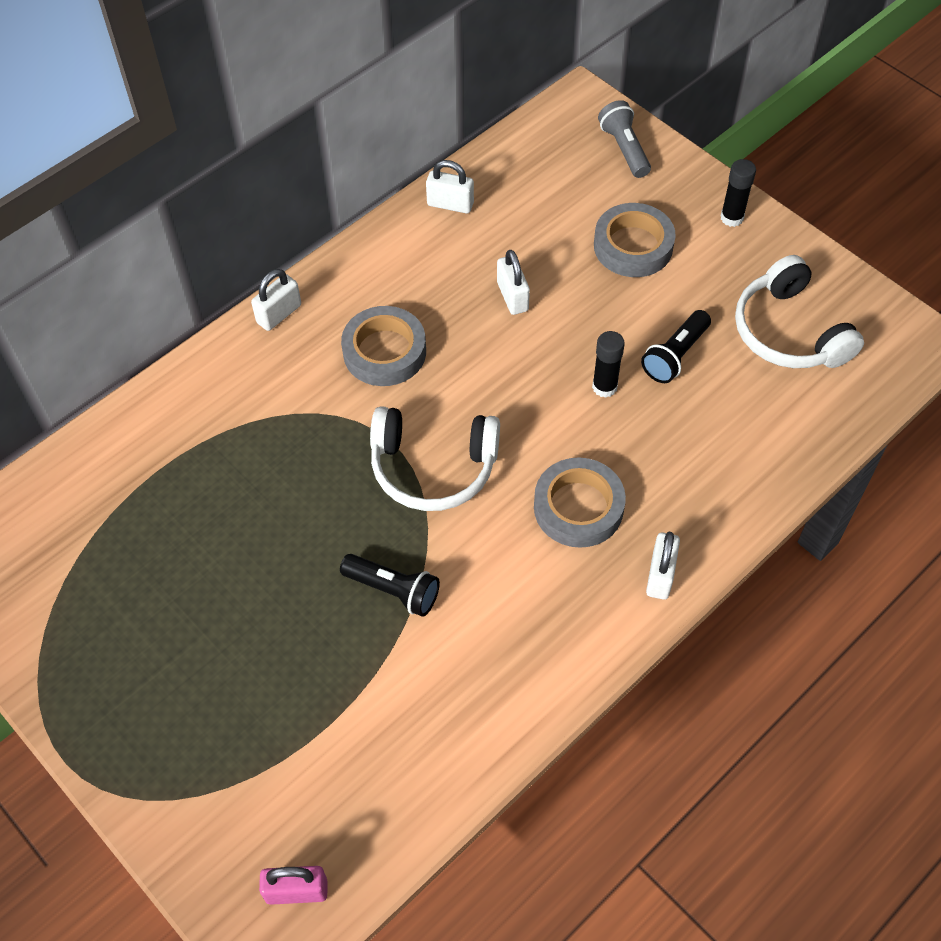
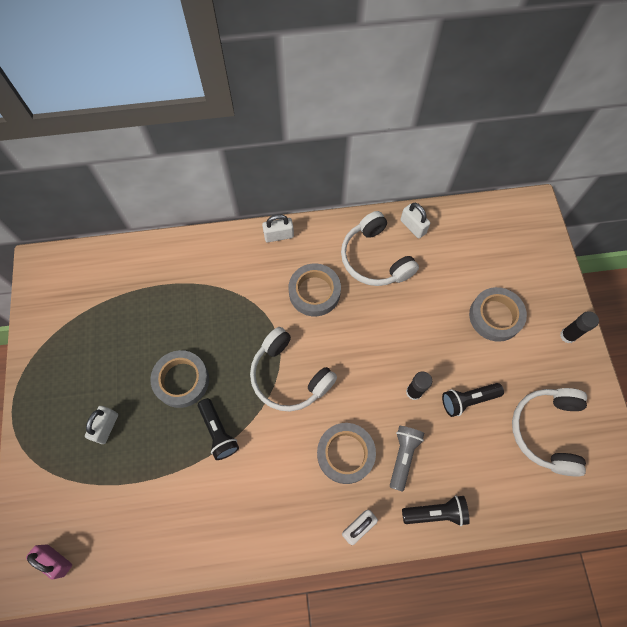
camera: 35 degrees right, 10 degrees up
(290, 564) = (181, 380): none -> grey tape
(431, 268) = (374, 259): none -> white headphones
(512, 296) = (405, 304): white padlock -> white padlock (106, 427)
(624, 149) = (536, 252): grey flashlight -> grey flashlight (403, 456)
(737, 499) = (435, 512): none -> black flashlight

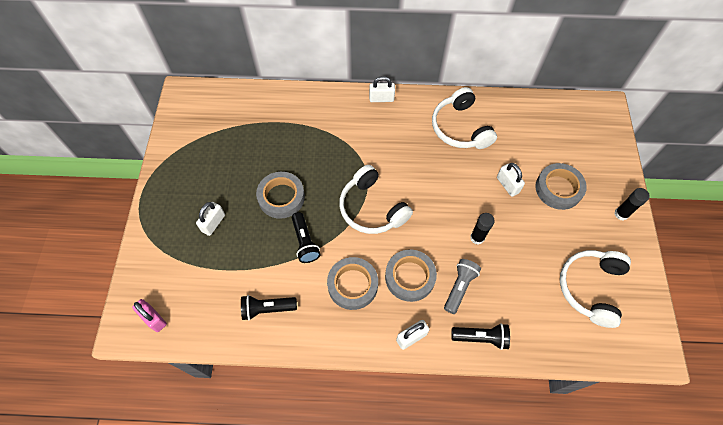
camera: 10 degrees right, 5 degrees down
(314, 292) = (404, 146): grey tape -> grey tape (352, 285)
(413, 227) = (497, 108): white padlock -> white padlock (507, 185)
(468, 400) = (524, 252): black flashlight -> black flashlight (267, 309)

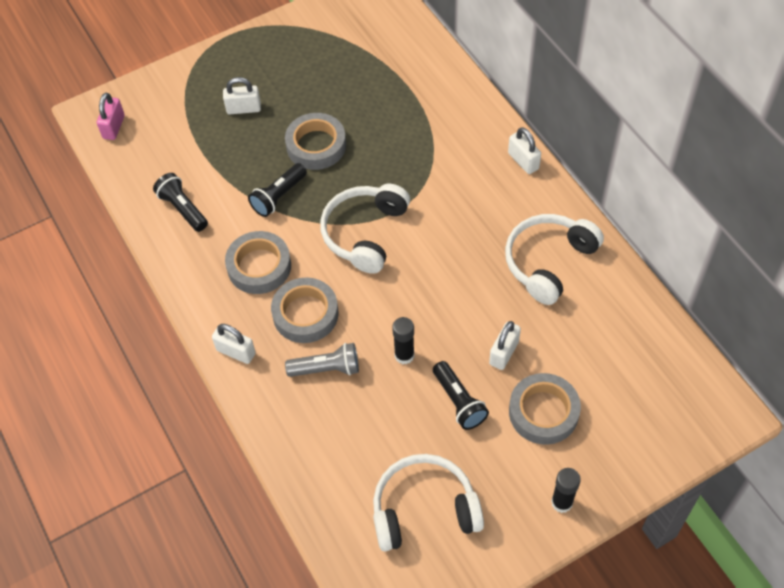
camera: 60 degrees right, 5 degrees down
(481, 337) = (279, 419): black flashlight -> black flashlight (459, 401)

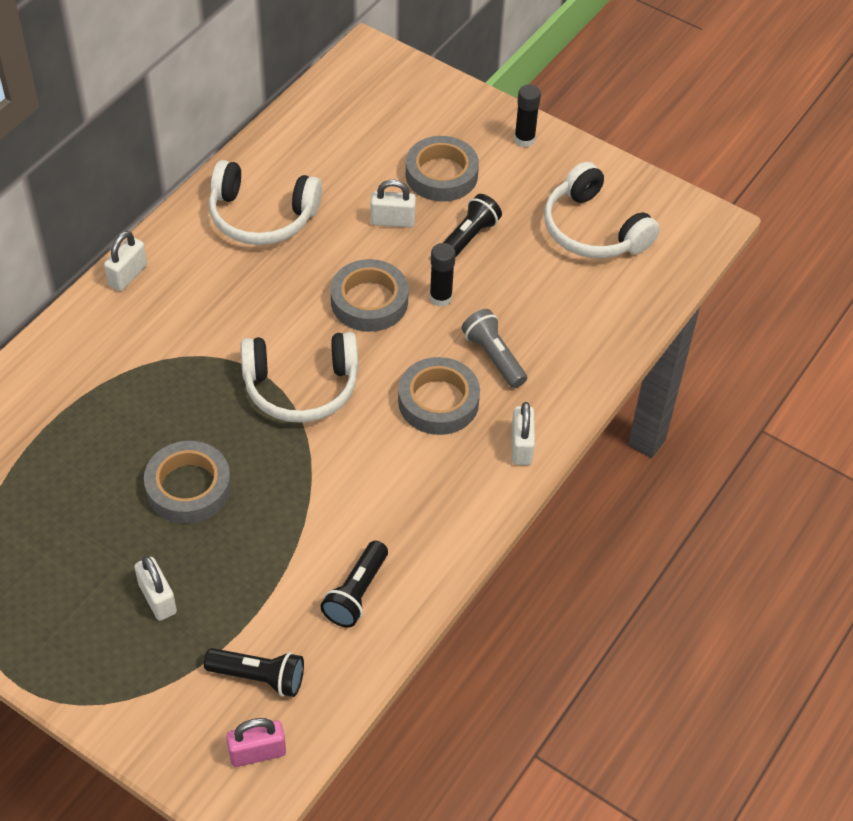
camera: 120 degrees left, 5 degrees down
(259, 266) = (399, 472): grey tape -> grey tape (369, 301)
(278, 196) = (288, 495): black flashlight -> black flashlight (259, 677)

